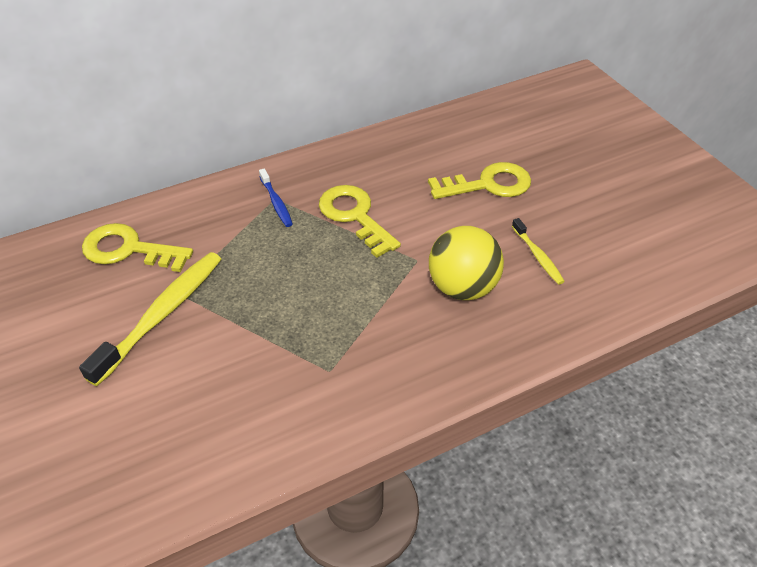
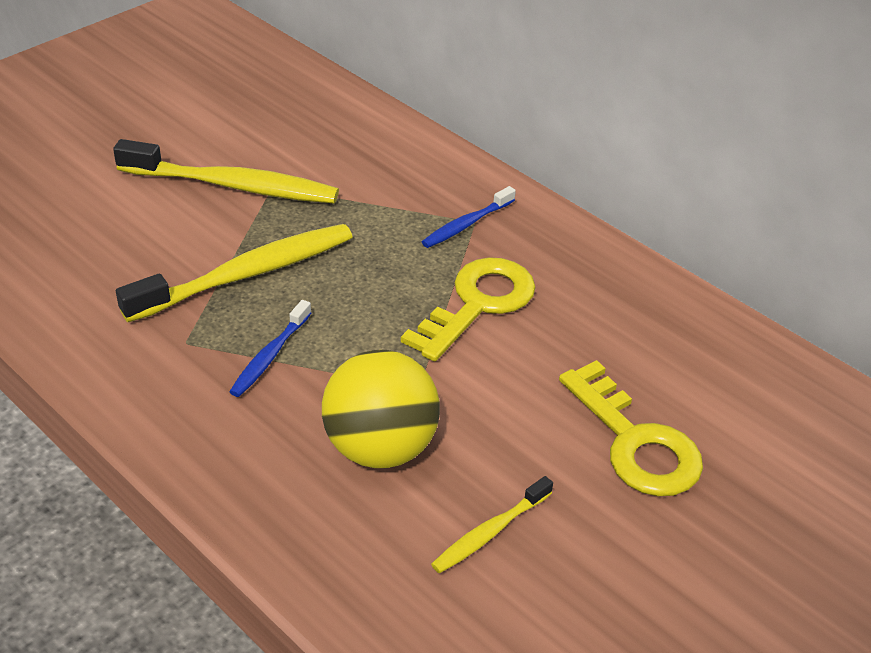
camera: 70 degrees right, 5 degrees down
(128, 250) = (325, 132): yellow key -> none
(272, 324) = (247, 274): none -> yellow toothbrush
(362, 326) = (269, 356): none -> blue toothbrush

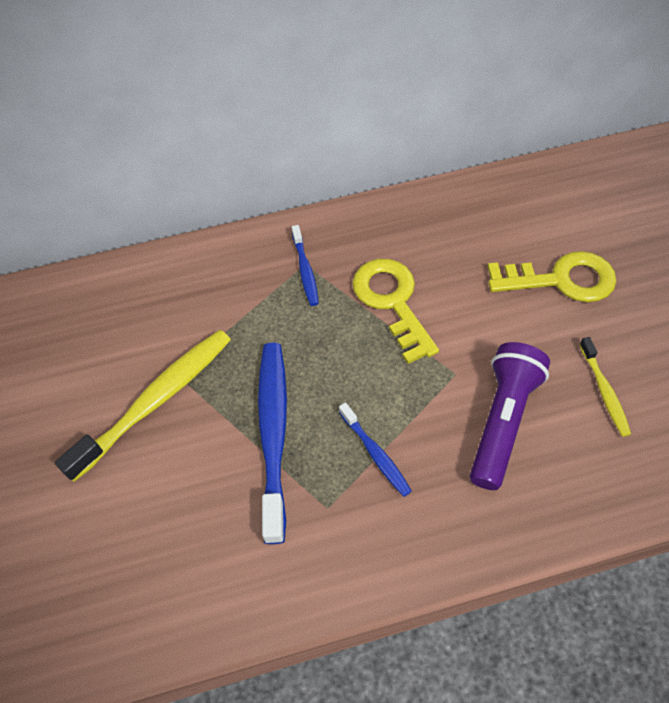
camera: 55 degrees left, 15 degrees up
(247, 274) = (274, 433): yellow toothbrush -> blue toothbrush
(380, 447) = (503, 421): yellow ball -> purple flashlight

